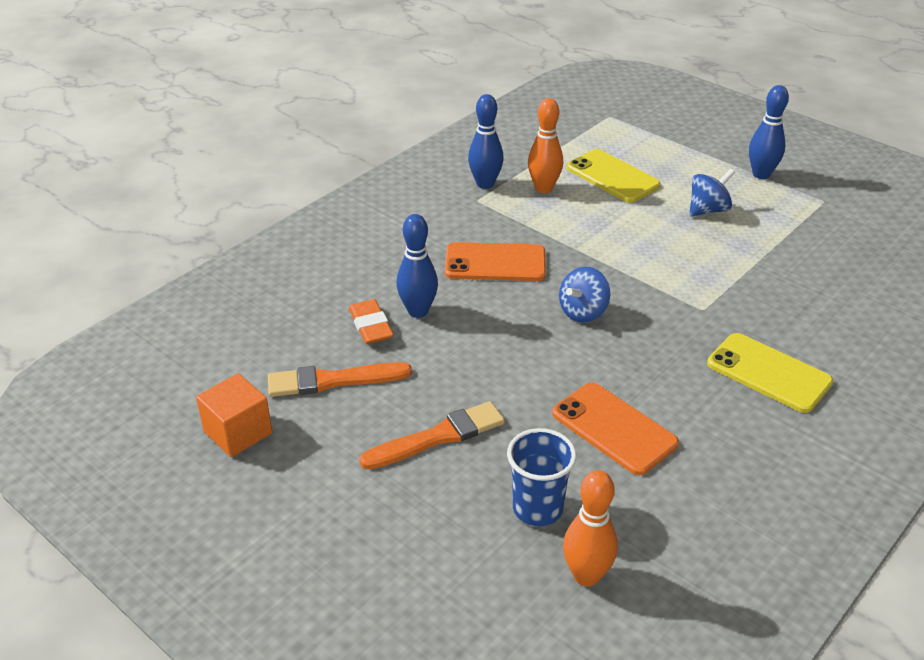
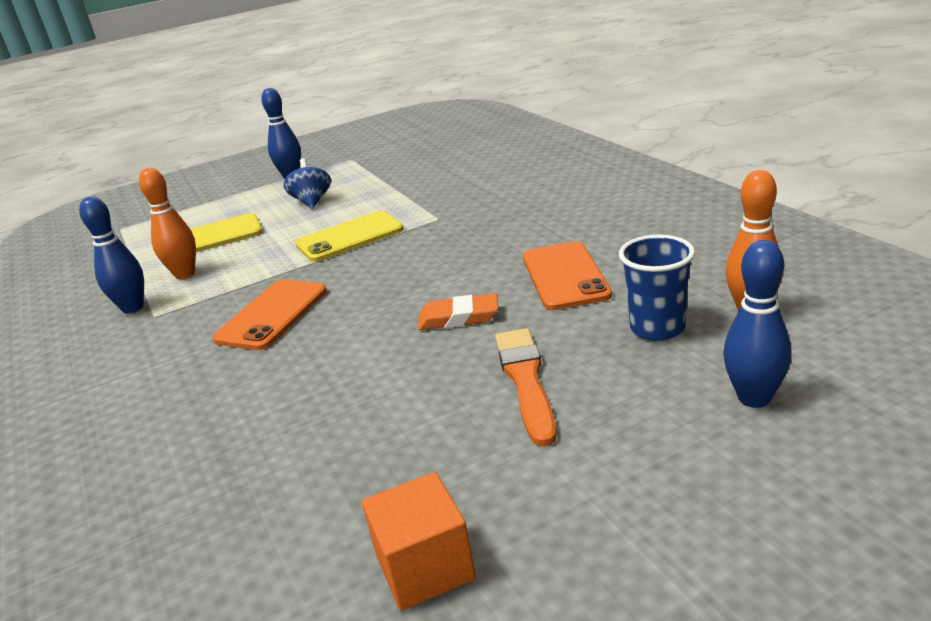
camera: 65 degrees left, 10 degrees down
(333, 380) = (378, 457): orange brush -> none
(370, 326) = (299, 415): orange eraser -> orange eraser (458, 318)
(418, 311) = (304, 375): blue bowling pin -> blue bowling pin (754, 398)
(583, 312) = (394, 274): blue spinning top -> none
(614, 428) = (565, 276): orange phone -> orange phone turned 75 degrees counterclockwise
(768, 373) = (534, 203): yellow phone -> yellow phone (350, 237)

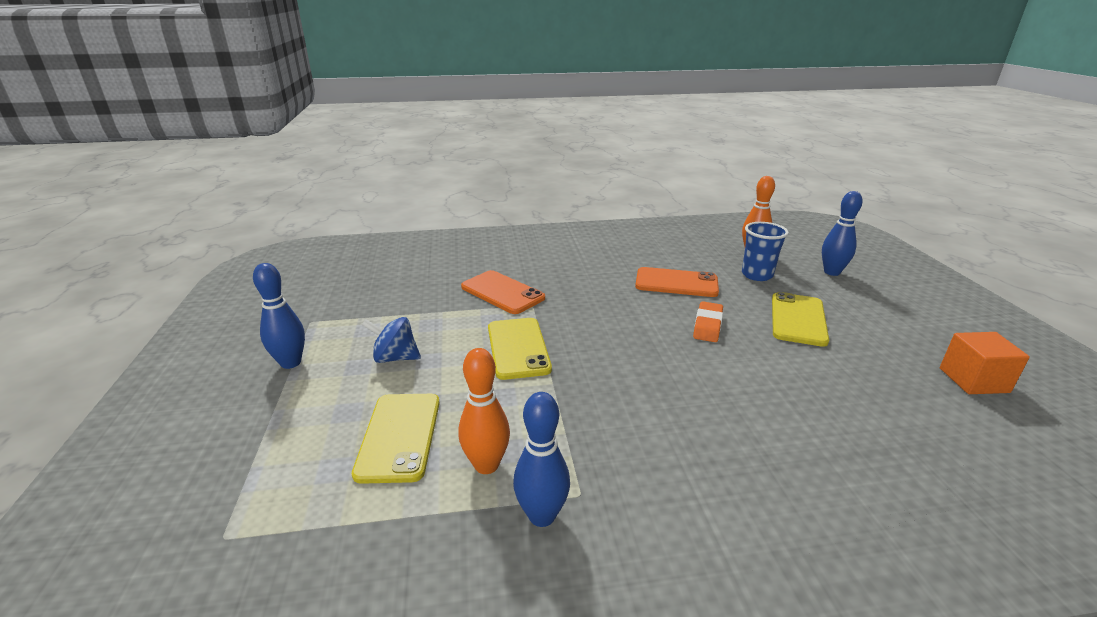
camera: 75 degrees left, 0 degrees up
(272, 315) = (642, 407): orange phone -> orange phone (502, 292)
(526, 381) = (798, 319): orange brush -> yellow phone

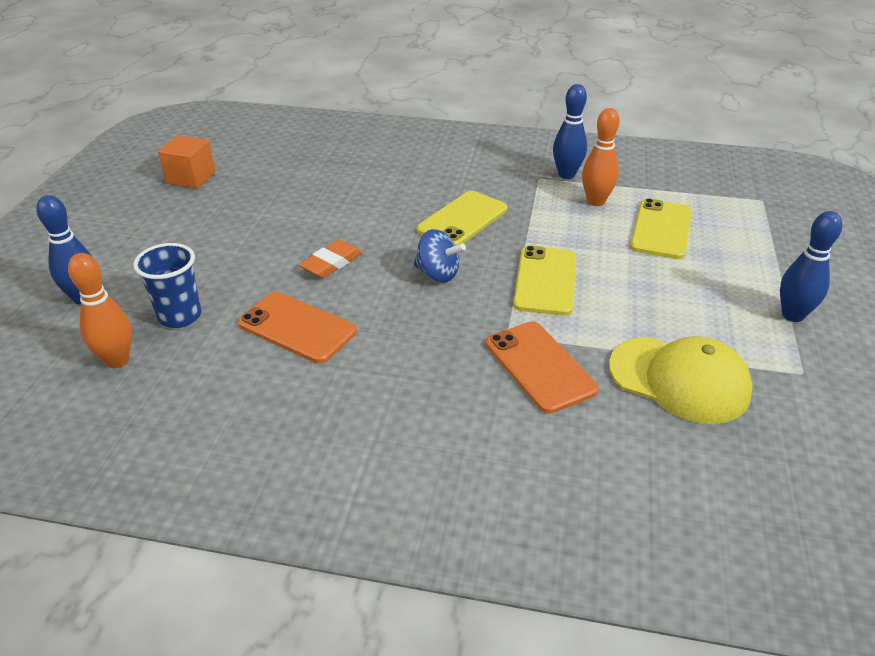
camera: 160 degrees left, 10 degrees up
(395, 358) = (677, 297): blue spinning top -> blue spinning top (438, 274)
(405, 302) = (679, 379): none -> yellow cap
(798, 319) = (233, 249): yellow phone -> yellow phone (462, 220)

